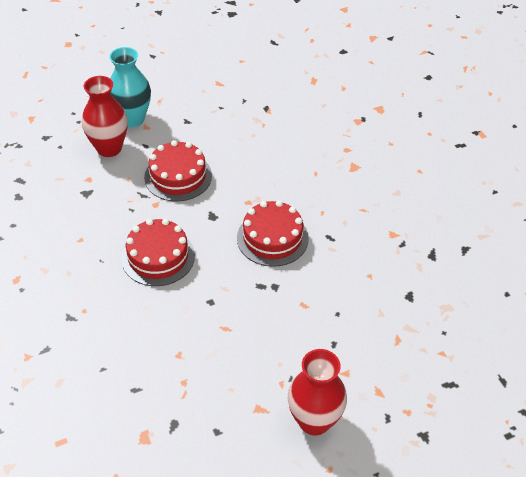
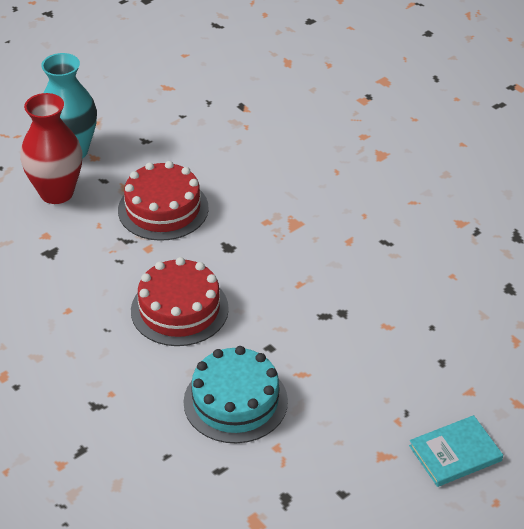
camera: 15 degrees left, 5 degrees down
(168, 338) = (235, 401): none -> turquoise cake
(272, 238) = (315, 257): red cake -> none
(314, 421) = (455, 453): red vase -> turquoise book

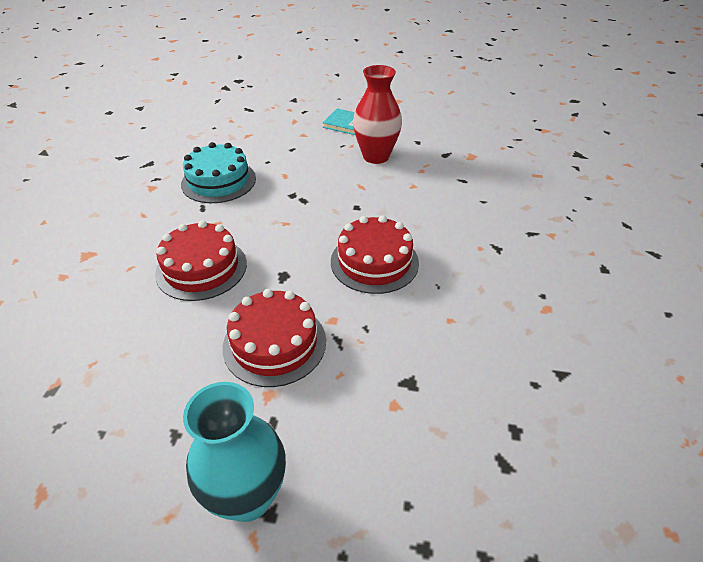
camera: 130 degrees left, 0 degrees up
(56, 193) = (329, 449): red vase -> red vase (376, 156)
(235, 401) = (413, 198): turquoise cake -> turquoise cake (218, 181)
(291, 207) = (201, 268): none -> red cake

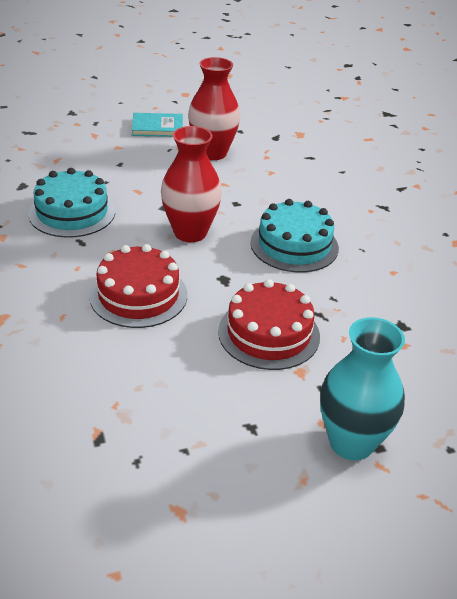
camera: 30 degrees left, 5 degrees down
(293, 223) = (190, 232): none -> red vase
(374, 262) = (294, 245): red cake -> turquoise cake

